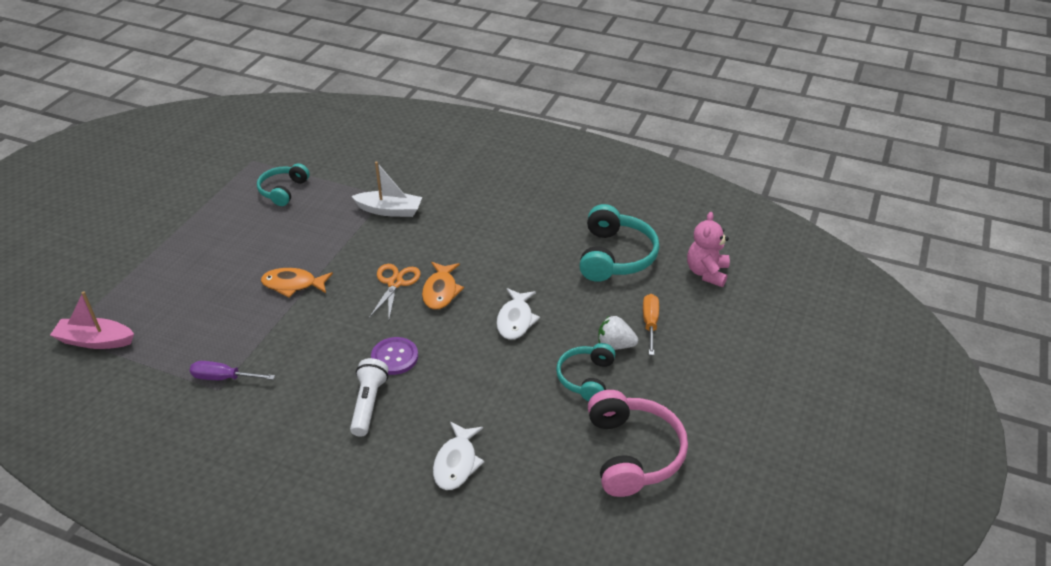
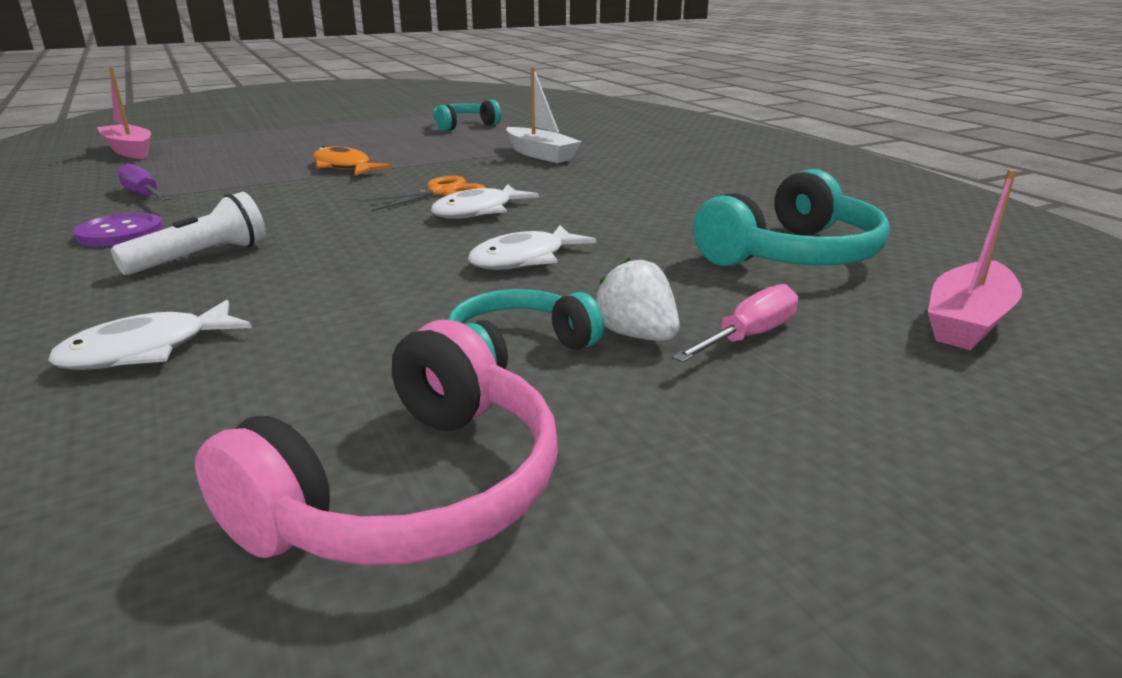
camera: 40 degrees right, 15 degrees down
(394, 357) = (315, 236): purple button -> purple button (120, 233)
(441, 291) = (478, 211): orange fish -> white fish
(650, 323) = (749, 336): orange screwdriver -> pink screwdriver
(707, 273) = (967, 321): pink teddy bear -> pink boat

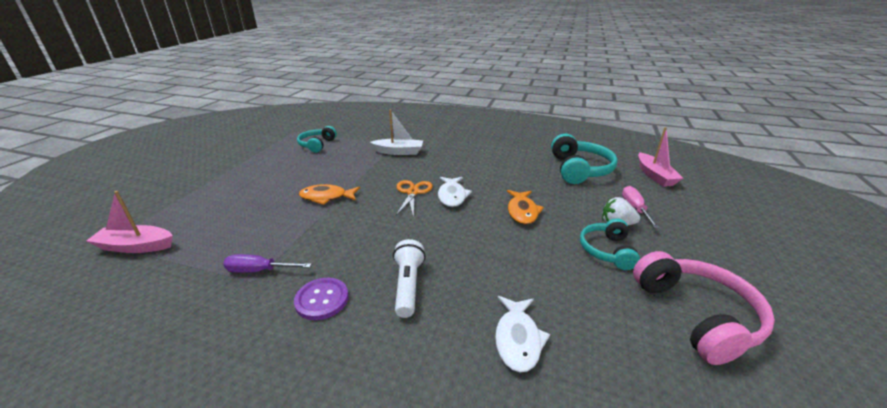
camera: 45 degrees left, 5 degrees up
(524, 259) = (522, 211): white fish -> orange fish

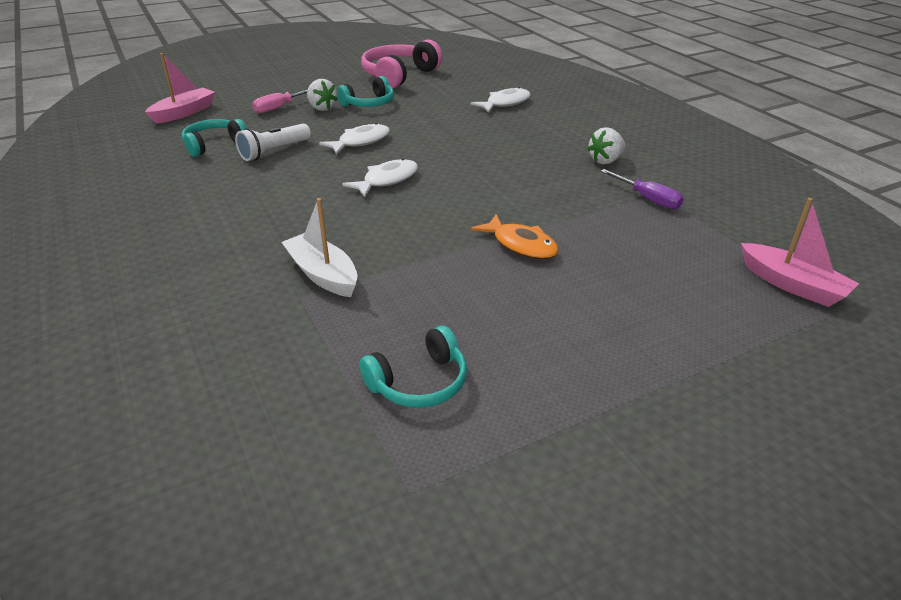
camera: 135 degrees left, 5 degrees up
(322, 299) = (605, 160): purple button -> white strawberry
(408, 285) = (533, 143): white flashlight -> white flashlight (274, 151)
(412, 192) = (417, 203): orange scissors -> none
(522, 211) = (360, 142): orange fish -> white fish
(579, 169) = (214, 144): turquoise headphones -> turquoise headphones, size x0.63

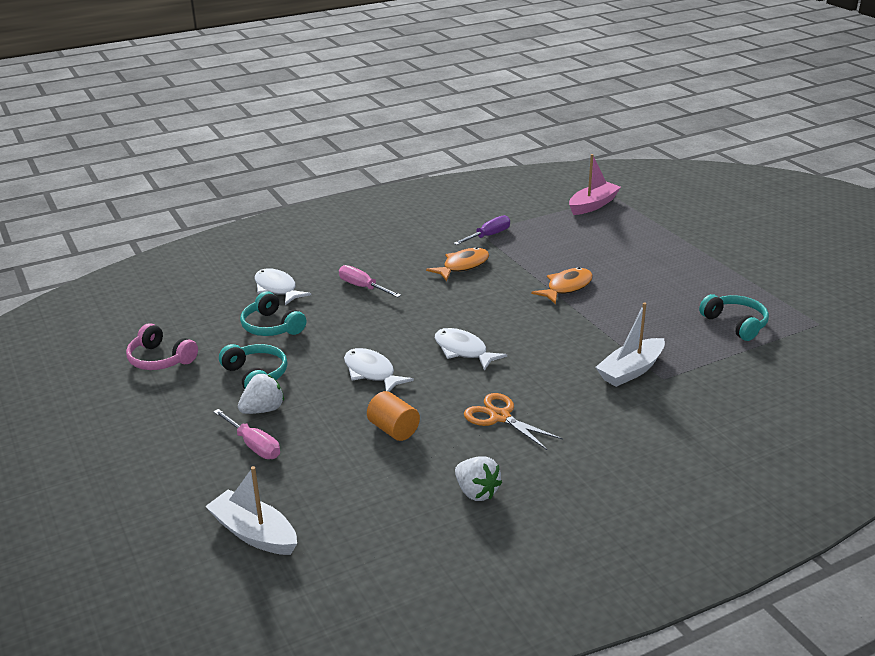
camera: 90 degrees left, 5 degrees down
(184, 113) = (254, 533): pink boat -> white boat
(214, 144) = (371, 481): turquoise headphones -> turquoise headphones (271, 326)
(270, 195) = (500, 417): none -> orange scissors
(274, 151) = (393, 429): white flashlight -> orange cylinder
(399, 75) = (160, 359): pink headphones -> pink headphones, size x0.63
(511, 135) = (362, 287): none -> pink screwdriver
(564, 182) = (462, 266): none -> orange fish
(605, 160) = (420, 246): white strawberry -> white strawberry (476, 492)

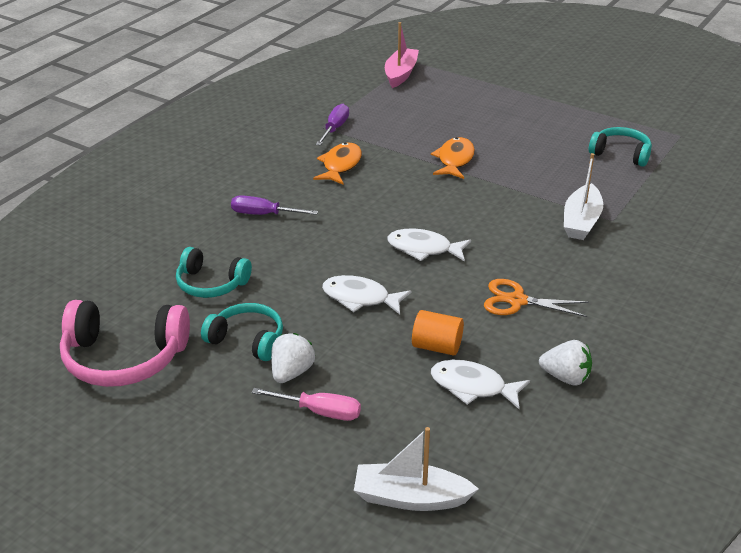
camera: 30 degrees left, 5 degrees up
(160, 359) = (124, 358): pink headphones -> pink headphones, size x1.59
(277, 289) = (175, 242): white fish -> white fish (473, 386)
(362, 287) = (263, 214): pink screwdriver -> purple screwdriver

